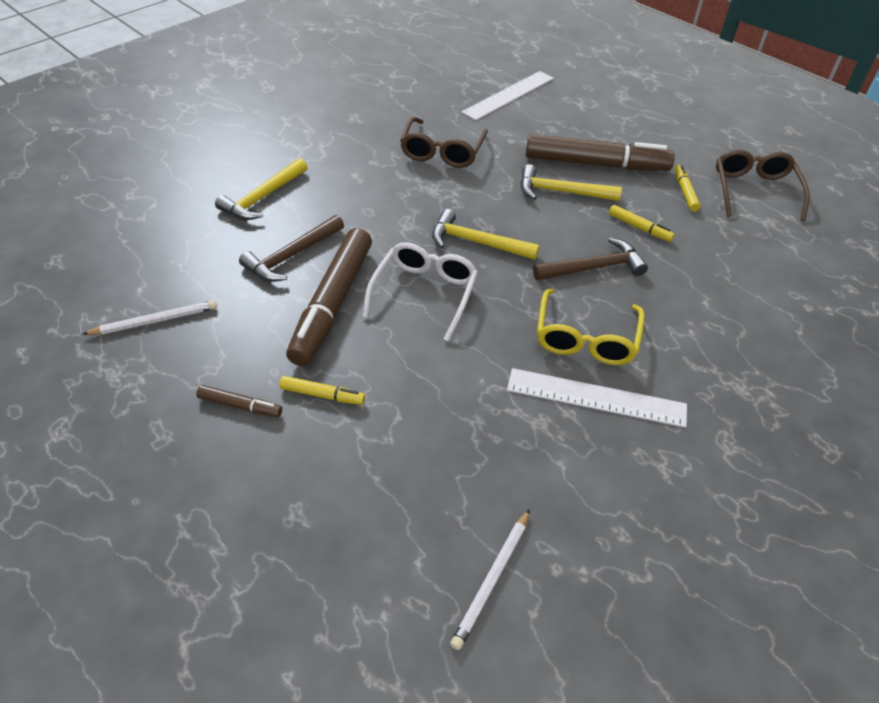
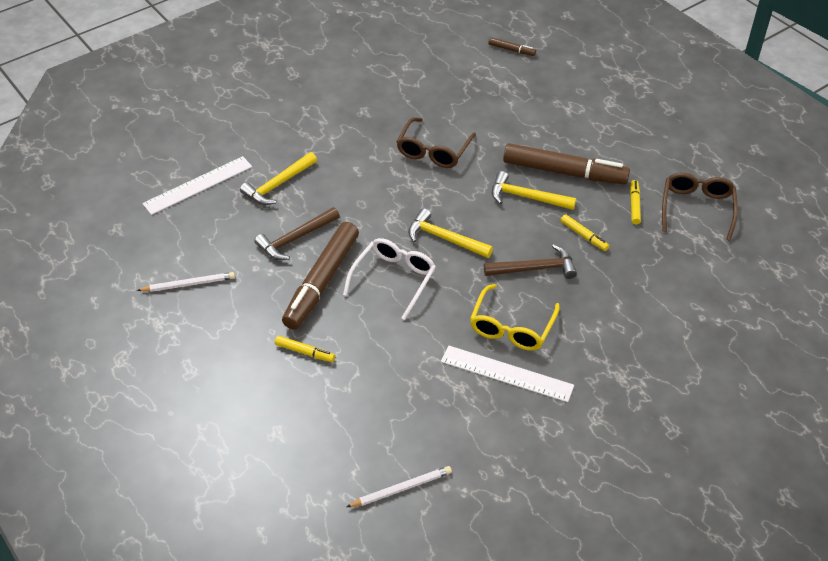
camera: 10 degrees right, 0 degrees up
(240, 406) = (245, 354): brown marker -> brown marker (511, 50)
(492, 579) = (401, 488): white pencil -> white pencil turned 150 degrees counterclockwise
(508, 95) = (505, 95): white ruler -> white ruler (198, 185)

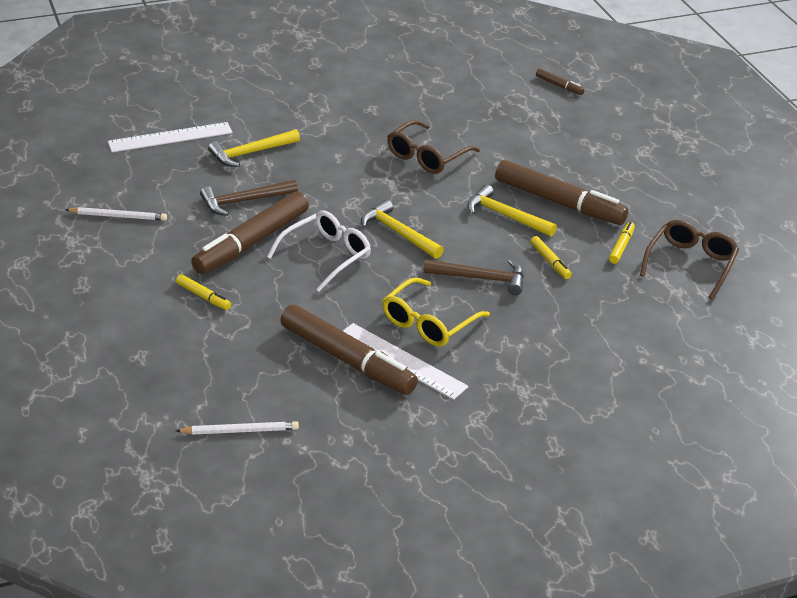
camera: 15 degrees right, 10 degrees down
(460, 385) = (347, 360): none -> brown marker

